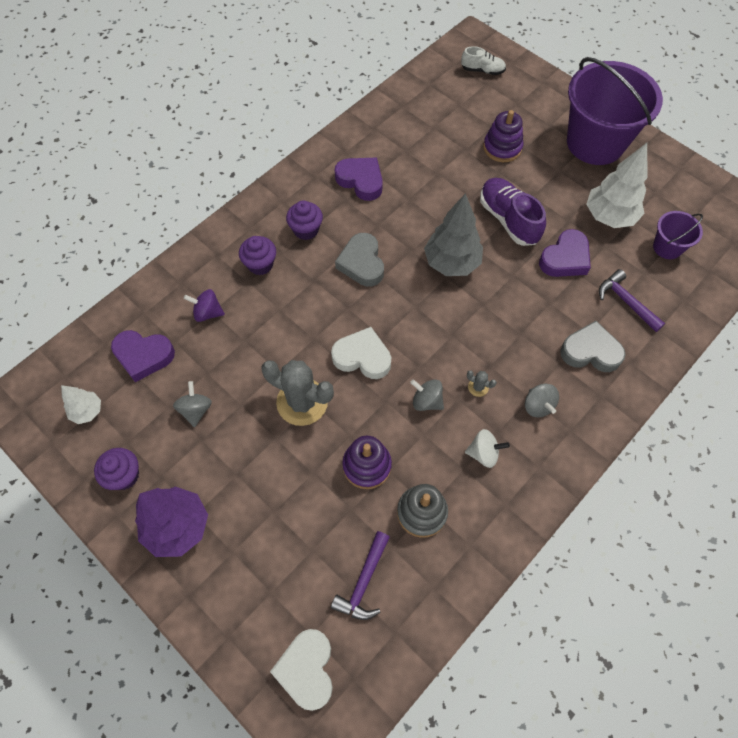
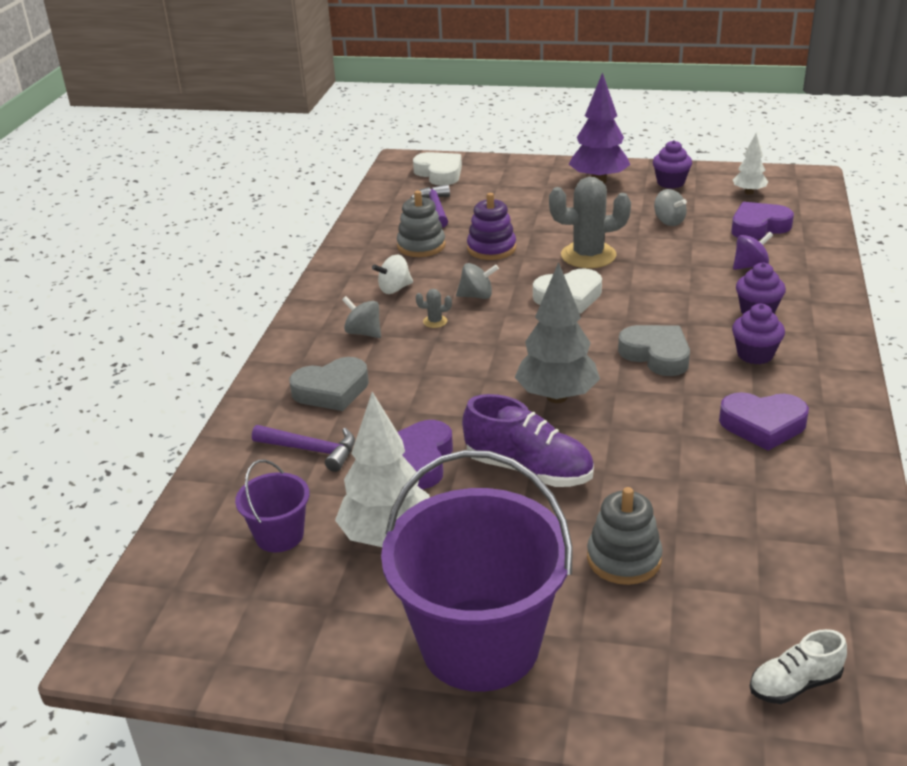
camera: 150 degrees right, 30 degrees down
(502, 148) = (624, 559): purple stacking toy -> grey stacking toy

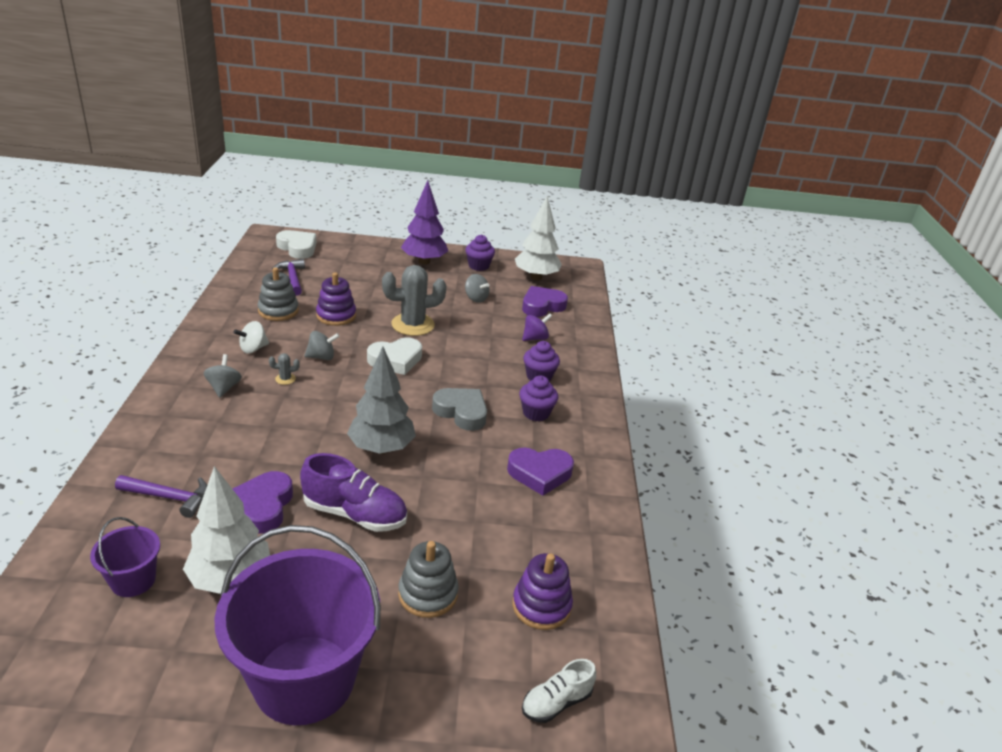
camera: 15 degrees left, 0 degrees up
(331, 390) = (191, 441): grey heart -> none
(364, 333) = (224, 388): grey spinning top -> grey spinning top turned 60 degrees clockwise
(749, 192) = (536, 277): white tree -> white tree, size x1.82
(771, 576) = (541, 606): none -> purple stacking toy

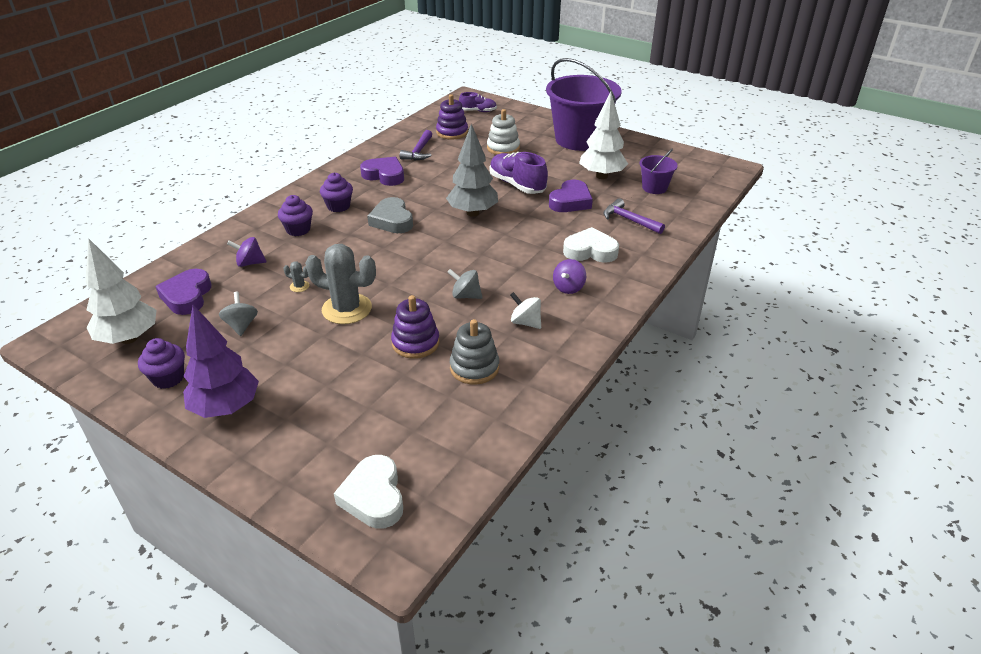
camera: 145 degrees left, 5 degrees up
(224, 388) = (568, 287): grey spinning top -> purple spinning top
(253, 349) = (525, 322): white spinning top -> white spinning top turned 135 degrees counterclockwise
(285, 379) = (511, 282): grey cactus -> grey cactus (299, 286)
(292, 278) = (424, 423): purple hammer -> purple hammer (419, 151)
(395, 360) = (401, 275): white heart -> white heart (590, 251)
(428, 594) = (503, 148): grey stacking toy -> white stacking toy
(542, 306) = (187, 296): purple heart -> purple heart turned 90 degrees clockwise
(556, 702) = (478, 111): white shoe -> purple shoe

